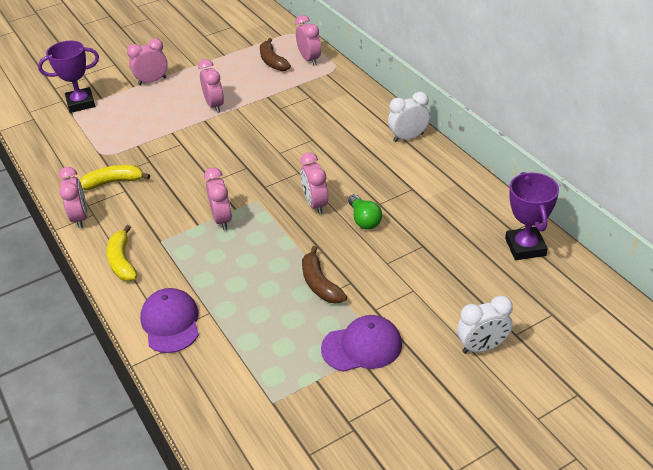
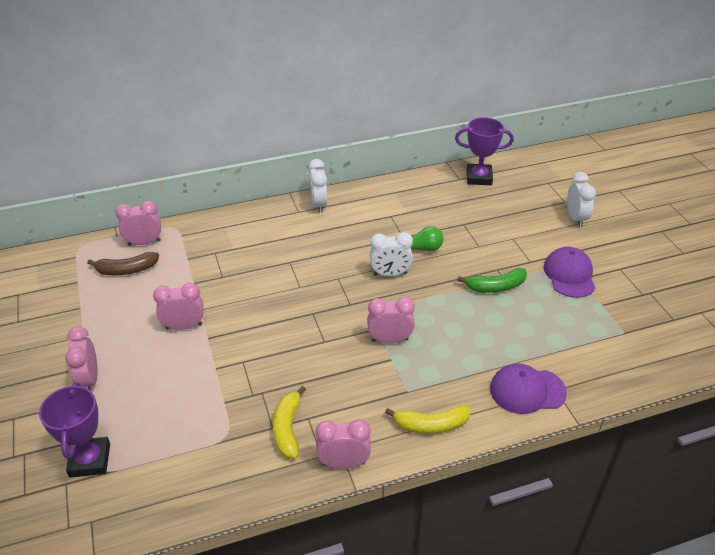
camera: 80 degrees left, 0 degrees up
(315, 204) = (390, 274): pink clock -> white clock
(320, 284) = (495, 287): brown banana -> green banana

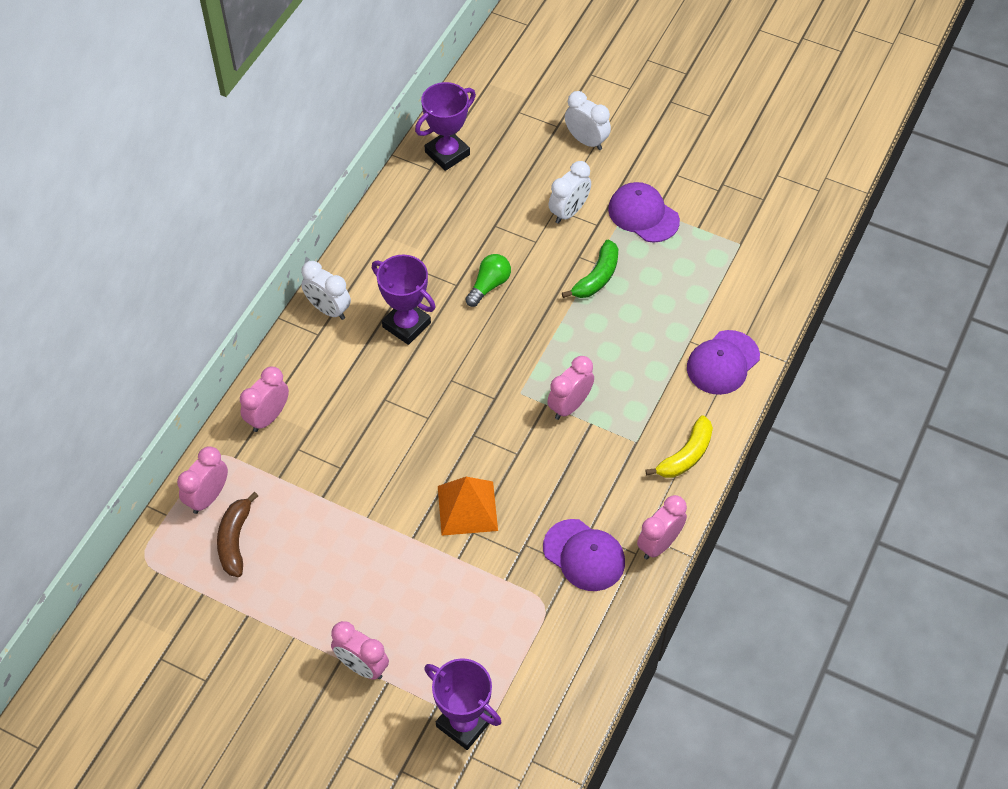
camera: 45 degrees left, 15 degrees up
(126, 270) = (235, 540): brown banana -> brown banana turned 150 degrees clockwise
(184, 326) = (375, 546): pink clock -> pink clock (268, 417)
(257, 347) = (467, 508): none -> orange pyramid
(287, 428) = (584, 555): yellow banana -> purple cap
(349, 237) = (406, 325): none -> purple trophy
(390, 274) = (492, 337): white clock -> white clock (569, 212)

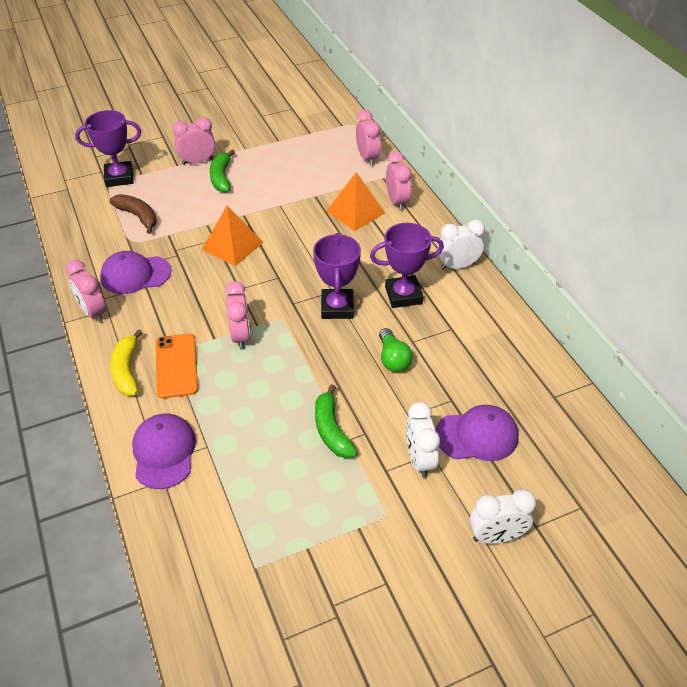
camera: 130 degrees right, 10 degrees down
(235, 540) = (328, 155): brown banana -> brown banana (138, 216)
(318, 441) = (355, 212): none -> orange pyramid
(369, 614) = (221, 177): none -> green banana
(447, 153) = (564, 419): purple trophy -> purple trophy (337, 307)
(643, 214) = (364, 514): purple cap -> purple cap (477, 435)
(645, 425) = (176, 366): none -> orange phone
(659, 544) = (93, 312): pink clock -> pink clock turned 150 degrees clockwise

